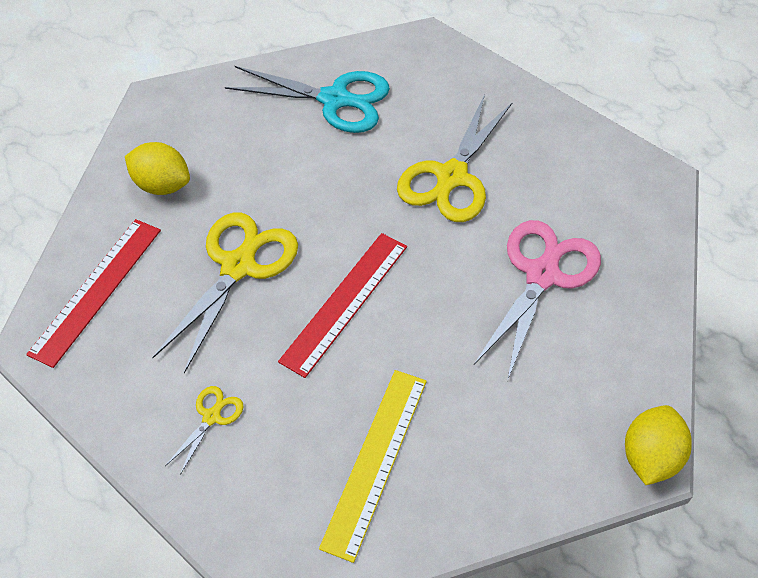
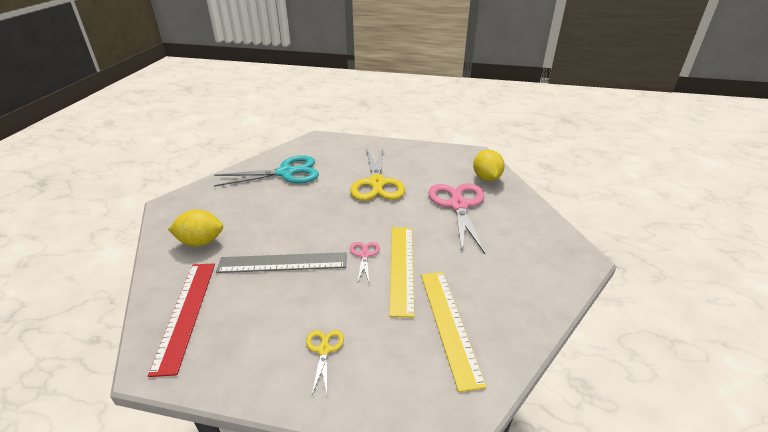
camera: 30 degrees left, 20 degrees down
(238, 266) = (283, 263): yellow scissors -> grey ruler
(345, 302) = (364, 255): red ruler -> pink scissors
(379, 346) = (402, 267): none -> yellow ruler
(649, 456) = (582, 257): yellow lemon -> yellow lemon (486, 178)

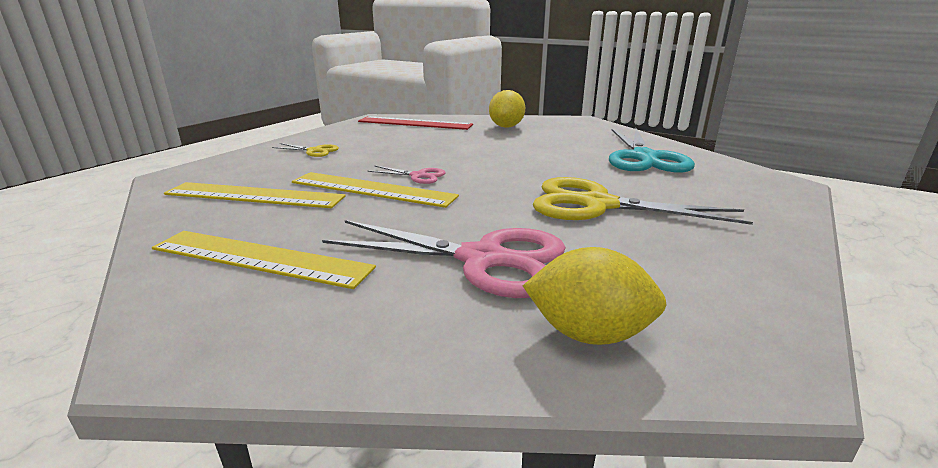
camera: 110 degrees right, 10 degrees down
(283, 263) = (444, 147): grey ruler -> none
(514, 270) = (259, 258): none -> yellow ruler

